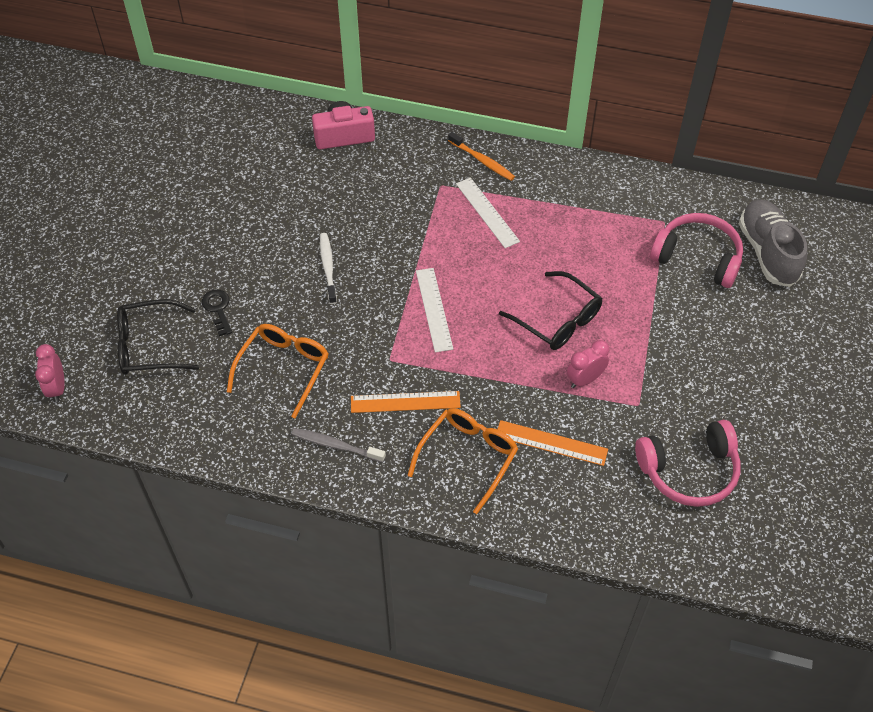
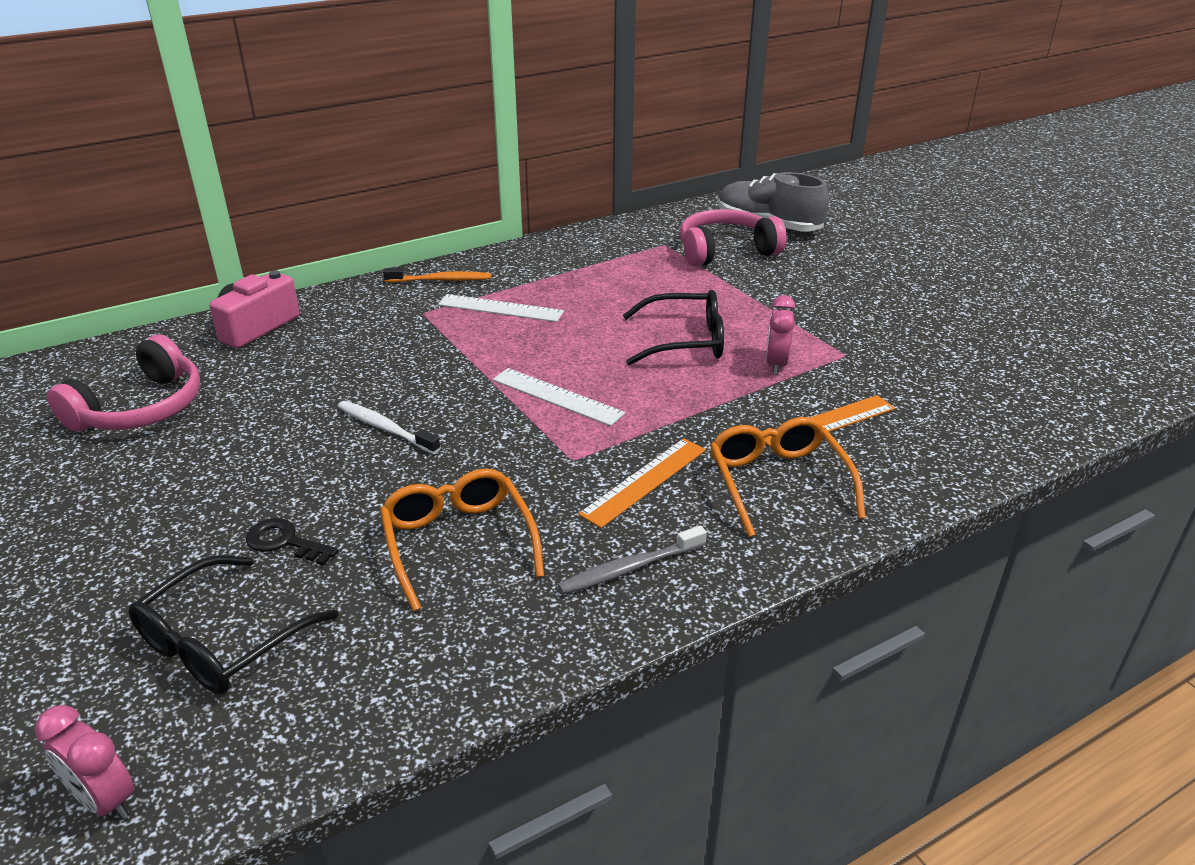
camera: 45 degrees left, 20 degrees down
(689, 471) = (956, 370): pink headphones -> pink headphones (141, 408)

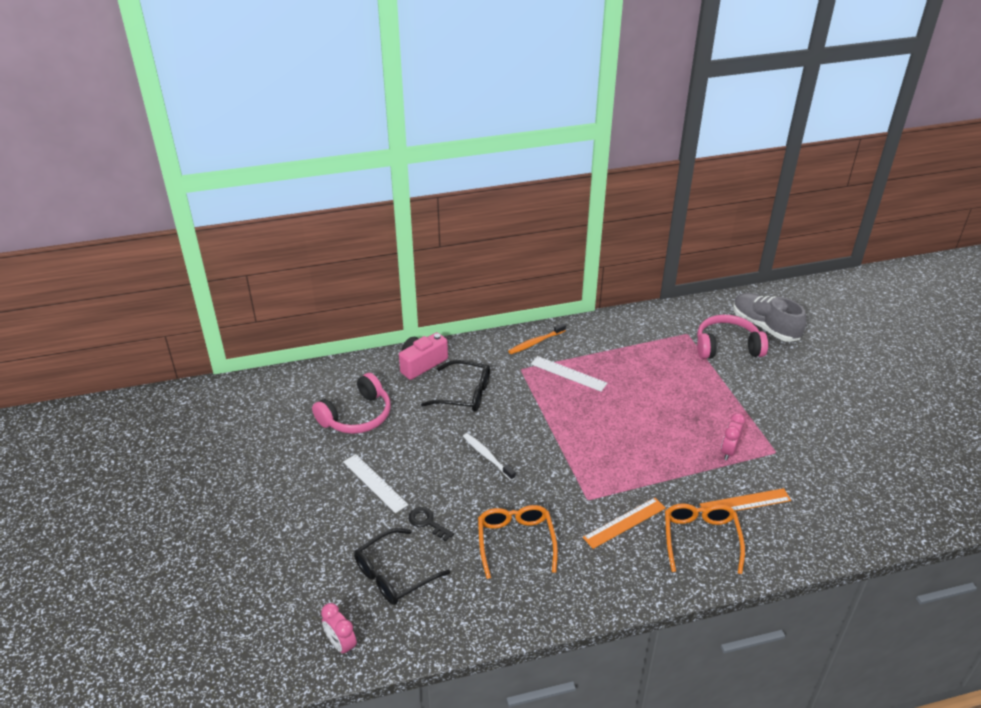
camera: 15 degrees right, 5 degrees up
(441, 280) = (536, 342): orange toothbrush -> orange toothbrush turned 135 degrees clockwise
(557, 396) = (588, 451): white ruler -> white ruler (375, 483)
(630, 568) = (602, 577): grey toothbrush -> none
(684, 341) = (676, 422): black glasses -> black glasses (464, 393)

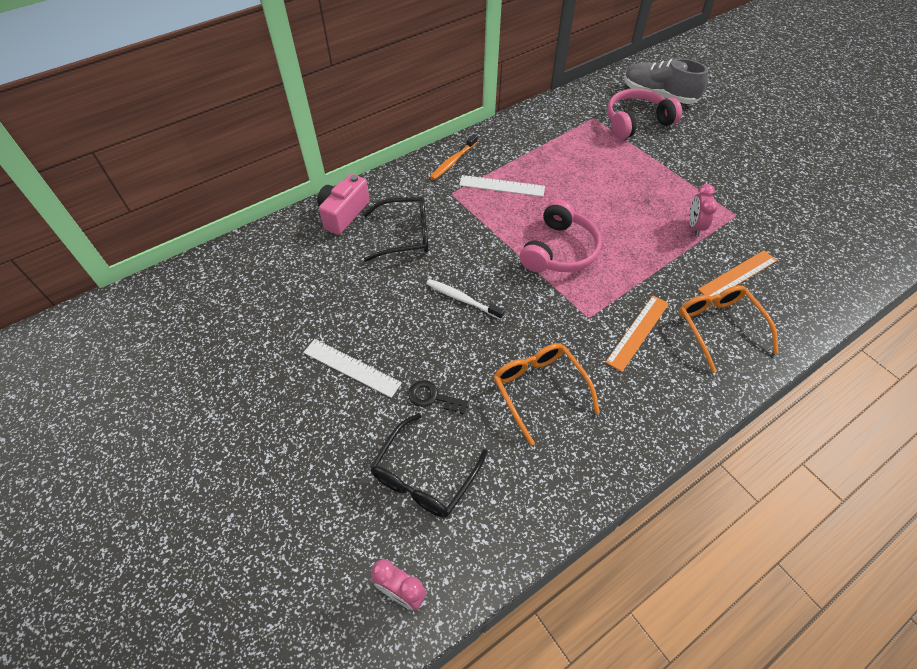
camera: 20 degrees left, 15 degrees up
(357, 416) = (296, 292): pink headphones -> pink headphones (559, 250)

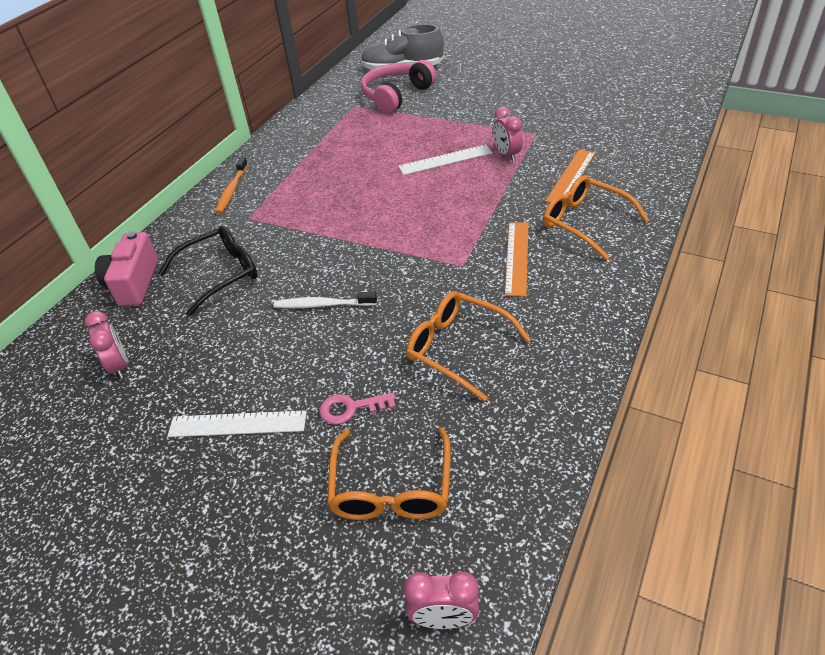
camera: 25 degrees left, 10 degrees down
(301, 279) = (119, 366): none -> pink clock
(424, 475) = (391, 487): black glasses -> orange glasses
(432, 397) = (350, 408): black key -> pink key
(502, 186) = (298, 192): white ruler -> white ruler (445, 160)
(559, 250) = (394, 222): pink headphones -> none

